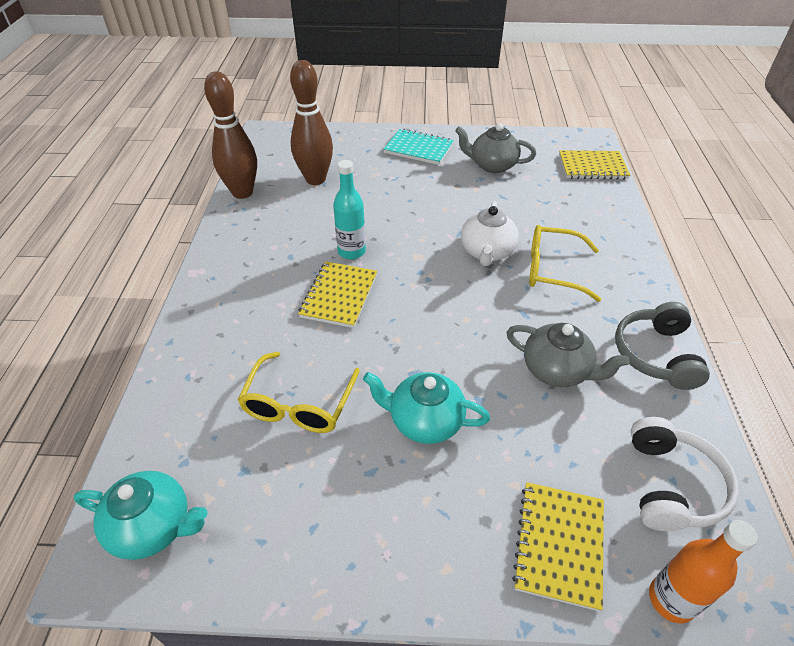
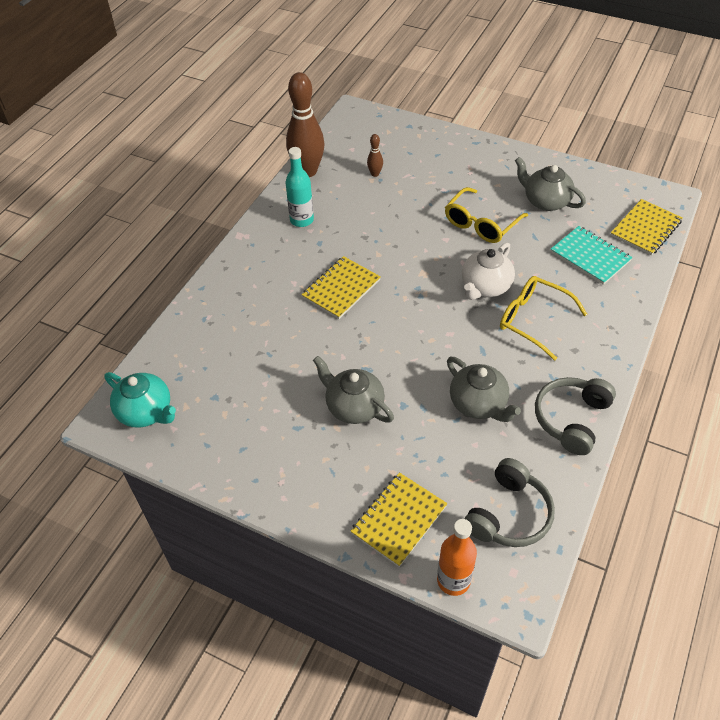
camera: 25 degrees right, 5 degrees up
(298, 404) = (271, 364): yellow glasses -> yellow glasses (481, 224)
(315, 179) = (375, 174): brown bowling pin -> brown bowling pin, size x0.43
(351, 251) = (370, 253): turquoise bottle -> turquoise bottle (302, 220)
(418, 148) = (485, 165): turquoise notebook -> turquoise notebook (590, 256)
(425, 421) = (354, 406): turquoise teapot -> grey teapot
(592, 167) = (645, 229): yellow notebook -> yellow notebook turned 75 degrees counterclockwise
(671, 485) = (508, 514): white headphones -> grey headphones

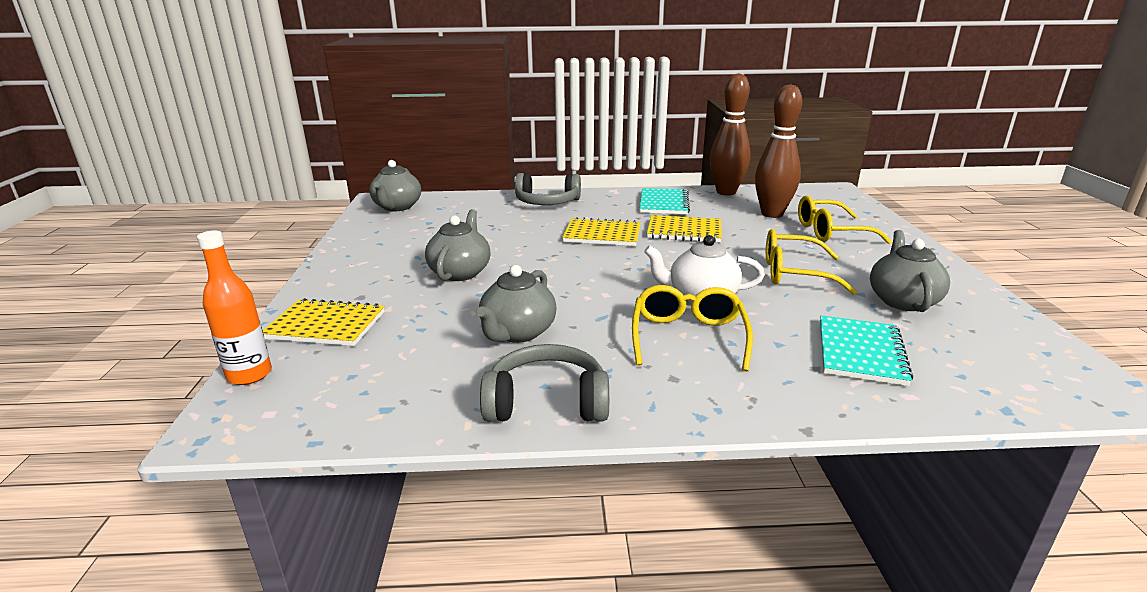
camera: 60 degrees right, 25 degrees down
(146, 412) = (397, 207): turquoise teapot -> grey teapot
(302, 220) = (664, 203): turquoise bottle -> turquoise notebook
(375, 174) = (772, 214): brown bowling pin -> brown bowling pin, size x2.33
(430, 166) = (830, 232): none -> yellow glasses
(508, 514) = (359, 389): grey headphones -> grey headphones (547, 202)
(645, 229) = (1000, 386): yellow notebook -> yellow notebook (684, 231)

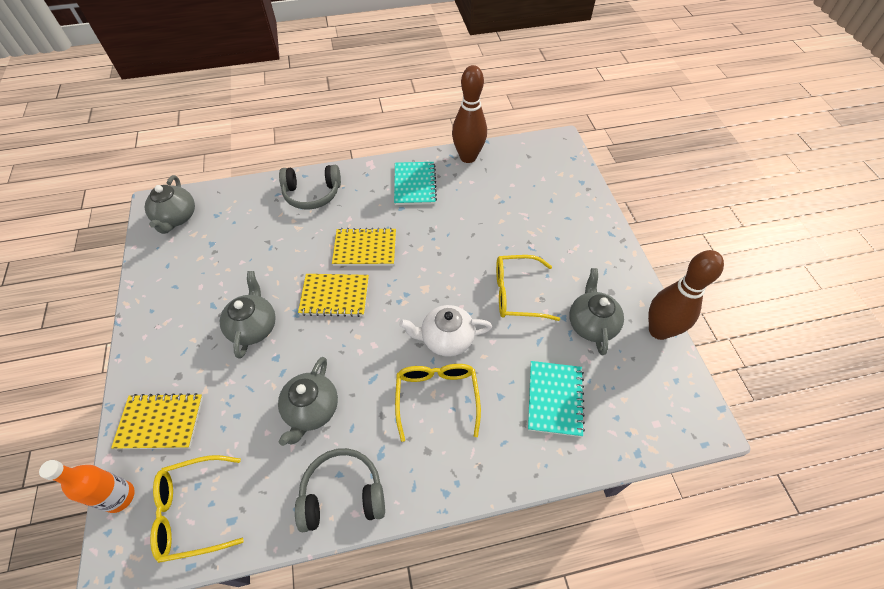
camera: 10 degrees left, 30 degrees up
(684, 231) = (432, 234): yellow notebook -> yellow notebook (335, 296)
(772, 214) = (505, 194): brown bowling pin -> brown bowling pin (659, 330)
(830, 232) = (549, 221): yellow glasses -> yellow glasses (193, 511)

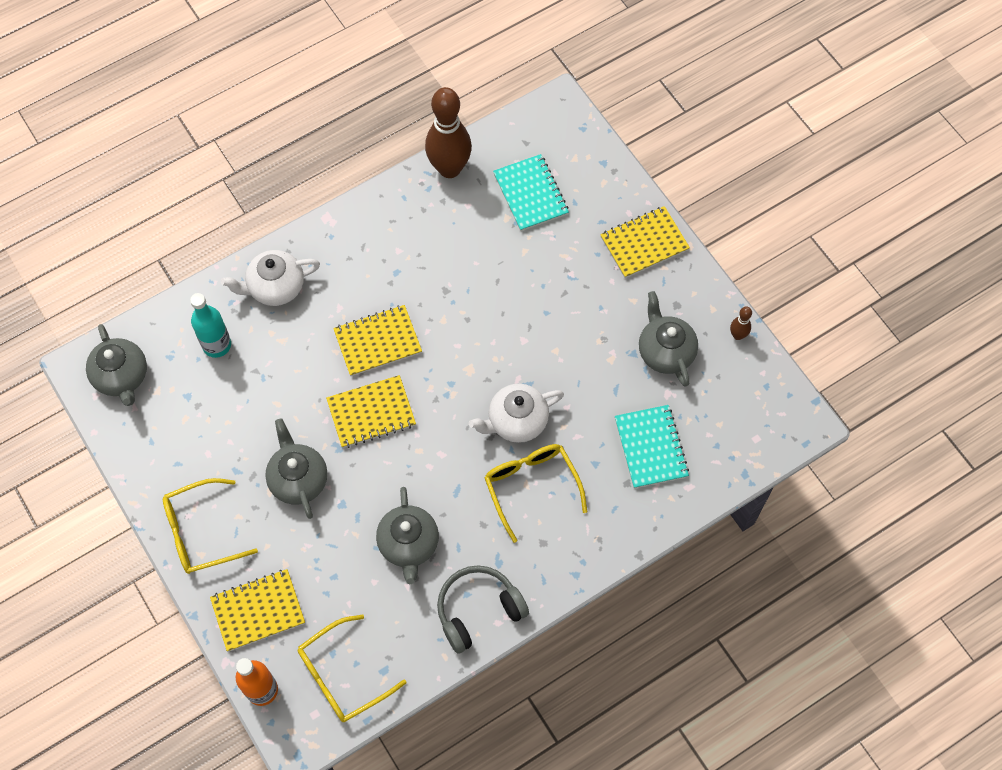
camera: 20 degrees left, 10 degrees up
(251, 217) = (217, 345): none -> turquoise bottle
(312, 193) = (275, 287): grey headphones -> white teapot
(415, 184) = (399, 232): turquoise notebook -> turquoise notebook (531, 194)
(516, 293) = (574, 342): yellow glasses -> yellow glasses (200, 532)
(597, 241) = (644, 243): none -> yellow notebook
(659, 330) = (737, 335): brown bowling pin -> brown bowling pin, size x0.43

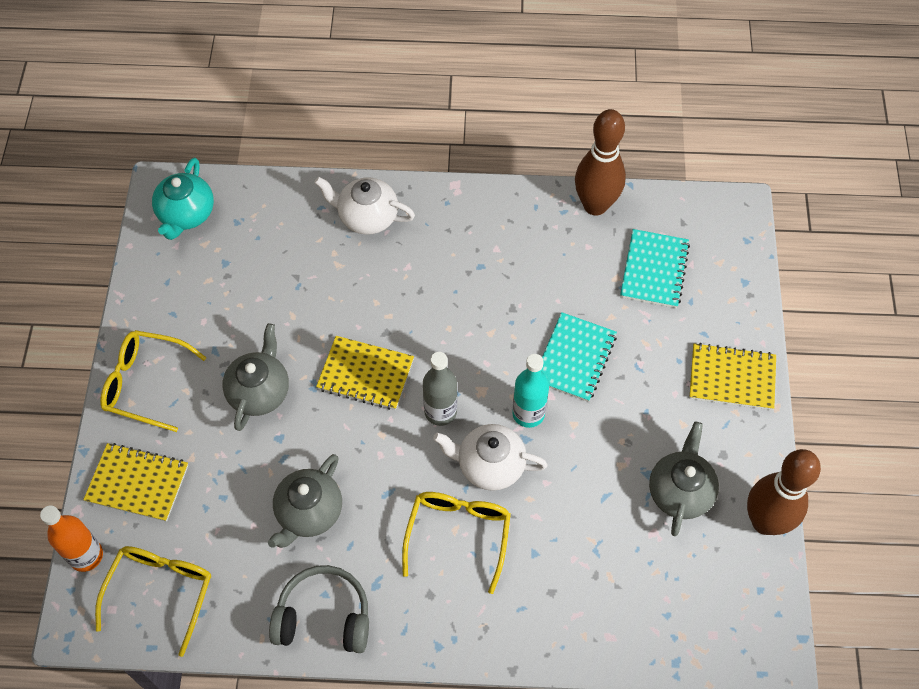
camera: 35 degrees right, 5 degrees down
(121, 376) = (186, 214): grey teapot -> turquoise teapot
(217, 345) = (281, 235): turquoise bottle -> turquoise bottle (528, 413)
(342, 676) = (161, 592): yellow glasses -> yellow glasses turned 105 degrees clockwise
(377, 341) = (418, 316): yellow notebook -> none
(450, 405) = (440, 412): none -> grey bottle
(651, 447) = (599, 573): turquoise notebook -> turquoise notebook (575, 358)
(737, 335) = (765, 522): brown bowling pin -> brown bowling pin, size x2.33

